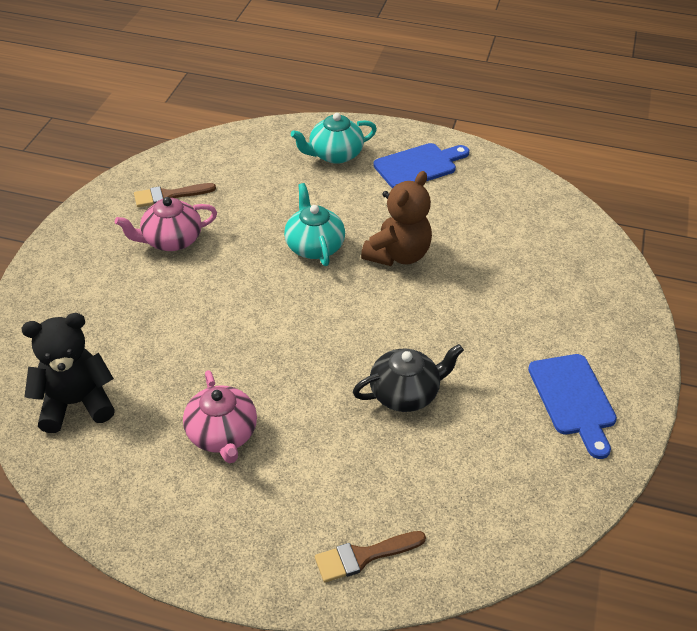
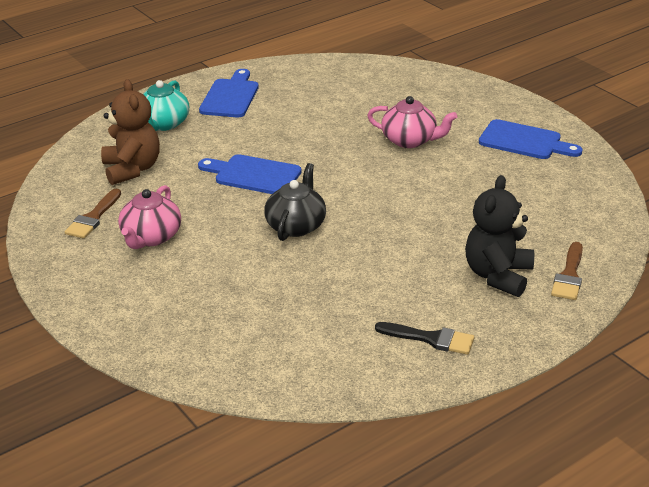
camera: 50 degrees left, 10 degrees down
(76, 403) = (280, 354): black teddy bear -> black teddy bear (498, 275)
(172, 495) = (431, 339): none -> black brush
(222, 434) = (397, 293): pink teapot -> pink teapot (410, 140)
(314, 246) = (253, 175): turquoise teapot -> blue cutting board
(398, 255) = (312, 145): brown teddy bear -> brown teddy bear (132, 169)
(405, 393) = (448, 199): black teapot -> black teapot (296, 225)

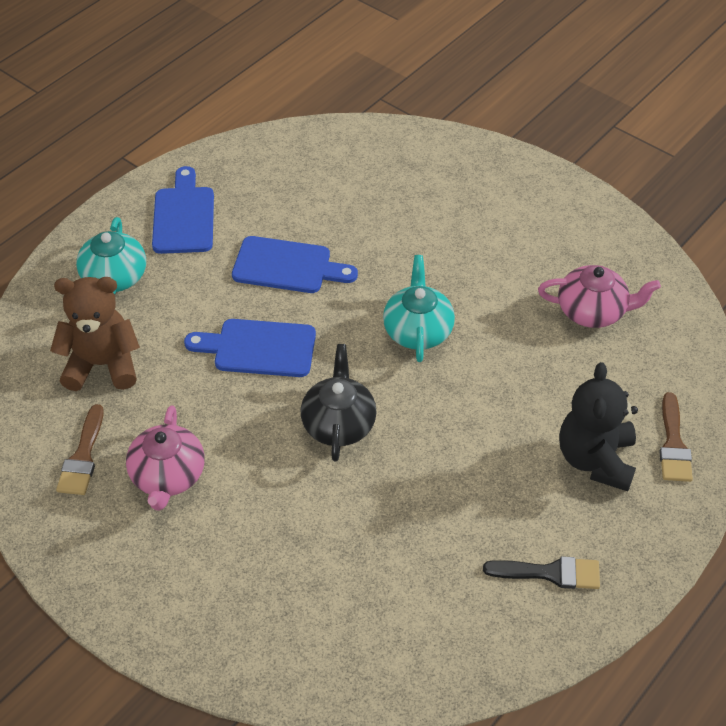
camera: 15 degrees left, 15 degrees up
(132, 169) = (102, 365): brown teddy bear -> brown teddy bear turned 60 degrees counterclockwise
(382, 180) = (418, 330): none -> turquoise teapot
(410, 140) = (429, 257): pink teapot -> pink teapot (592, 311)
(524, 141) = (563, 237): blue cutting board -> blue cutting board (287, 266)

